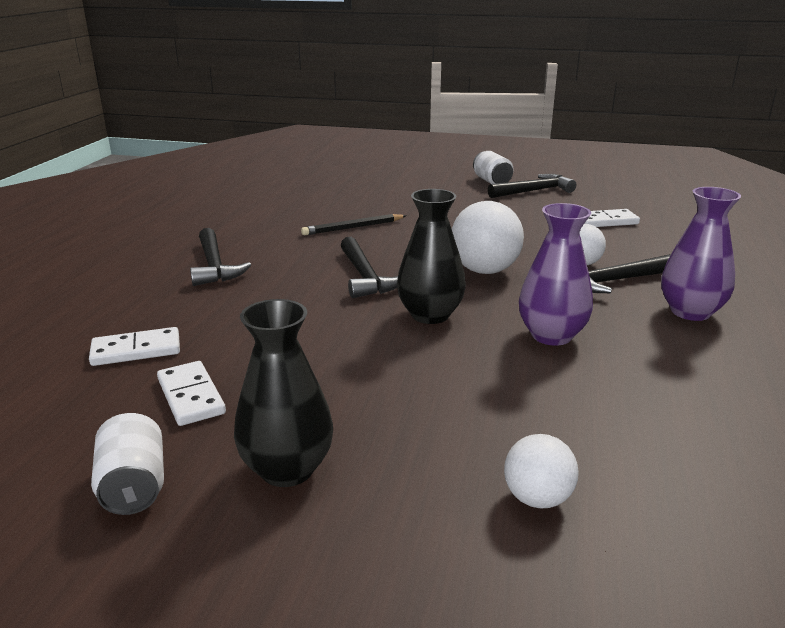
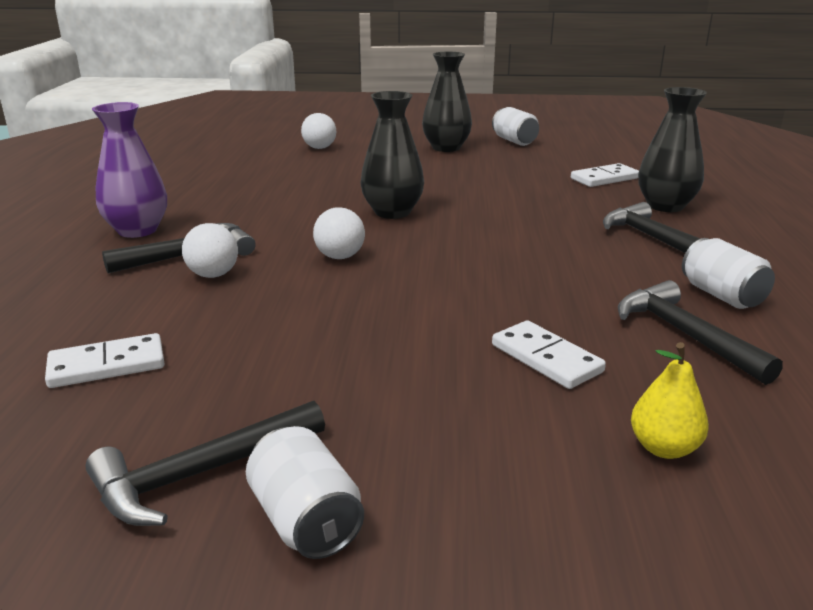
camera: 170 degrees right, 0 degrees up
(142, 300) = (665, 206): none -> black vase
(190, 396) = (531, 163): white domino -> white domino (546, 358)
(236, 228) = (722, 295): none -> white can
(353, 186) = (664, 448): none -> yellow pear
(353, 227) = (549, 311): black pencil -> none
(365, 277) = (475, 240): black hammer -> black hammer (685, 335)
(484, 270) = (340, 257): white ball -> white ball, size x0.59
(551, 335) = (285, 205): purple vase -> none

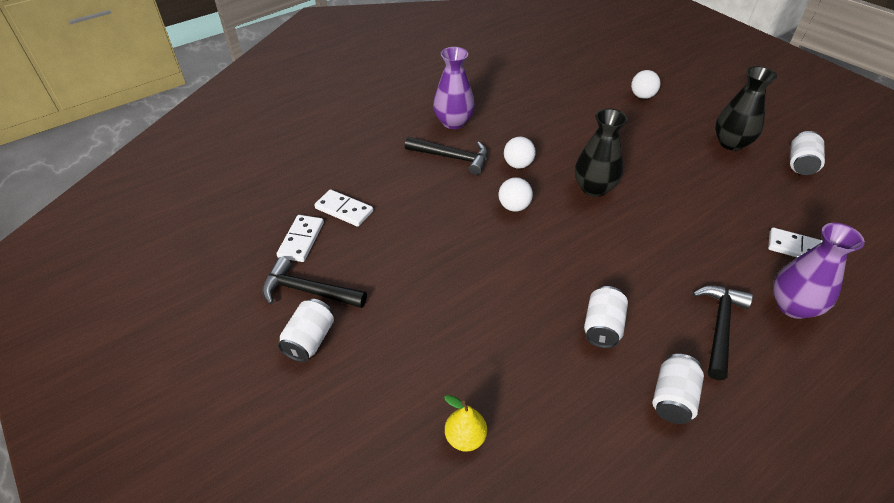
camera: 50 degrees right, 20 degrees up
(213, 275) = (443, 180): white ball -> white ball (518, 165)
(546, 358) = (501, 350): white domino -> white domino (301, 240)
(587, 288) = (602, 327): none -> white can
(665, 206) = (793, 306): black vase -> purple vase
(685, 335) = (595, 400): black hammer -> none

